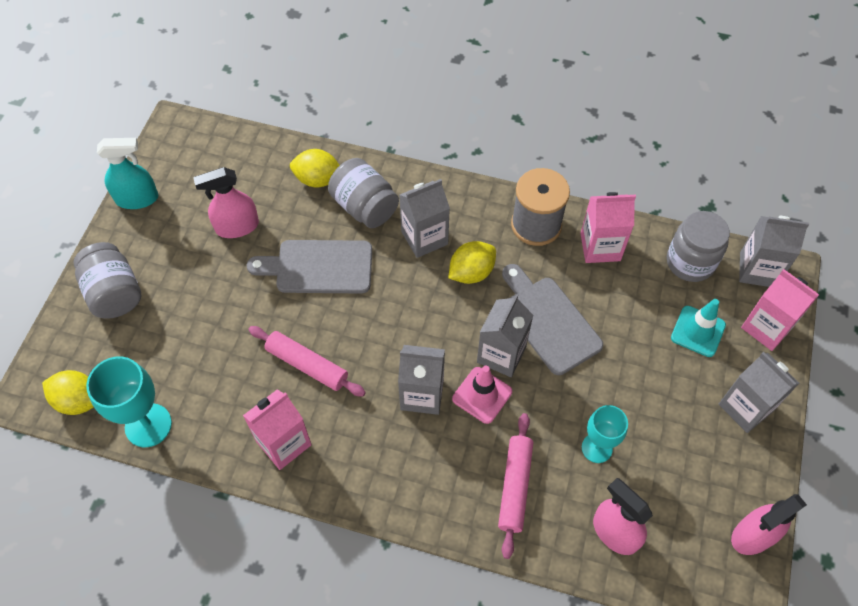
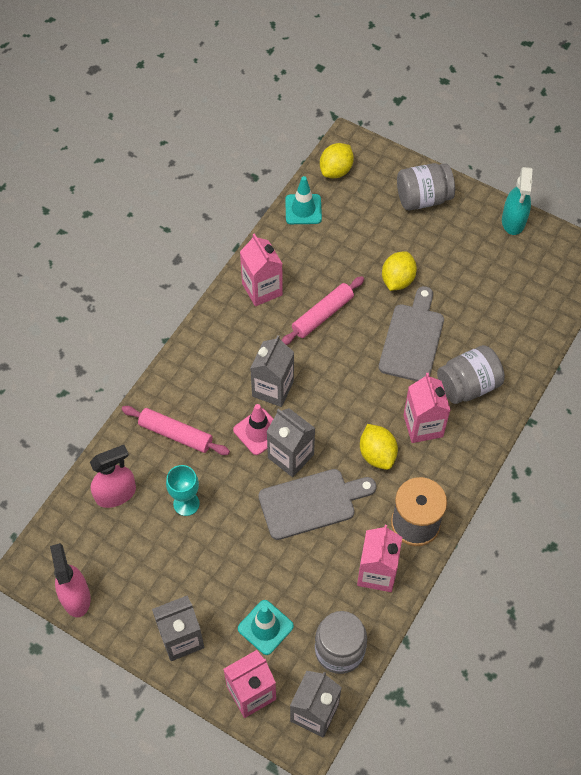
camera: 105 degrees right, 0 degrees up
(148, 425) = (303, 209): turquoise goblet -> turquoise traffic cone
(237, 226) = (468, 287): pink spray bottle -> none
(318, 179) = (506, 355): yellow lemon -> yellow lemon (397, 280)
(424, 238) = (423, 426): grey carton -> pink carton

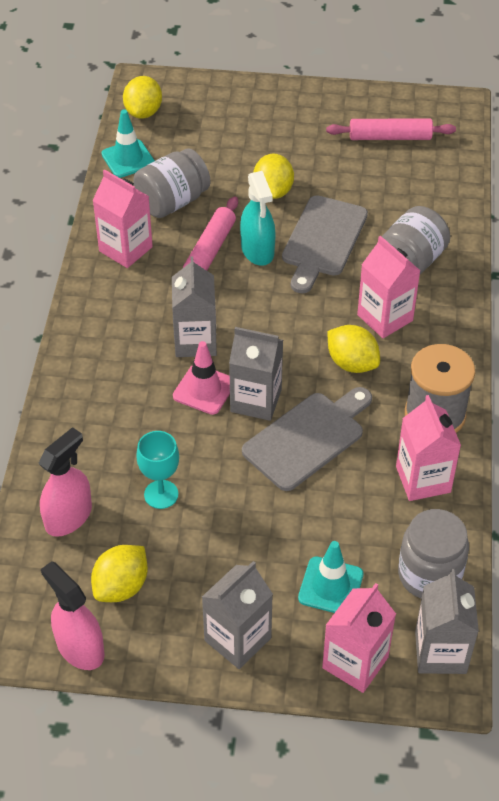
camera: 25 degrees left, 10 degrees down
(124, 563) = (121, 586): none -> yellow lemon
(175, 434) = (107, 428): pink rolling pin -> pink rolling pin (390, 137)
(412, 339) = (323, 240): grey cutting board -> grey cutting board turned 150 degrees counterclockwise
(423, 199) = (255, 109): grey jar -> grey jar (172, 202)
(513, 221) = (362, 99): turquoise spray bottle -> turquoise spray bottle (257, 250)

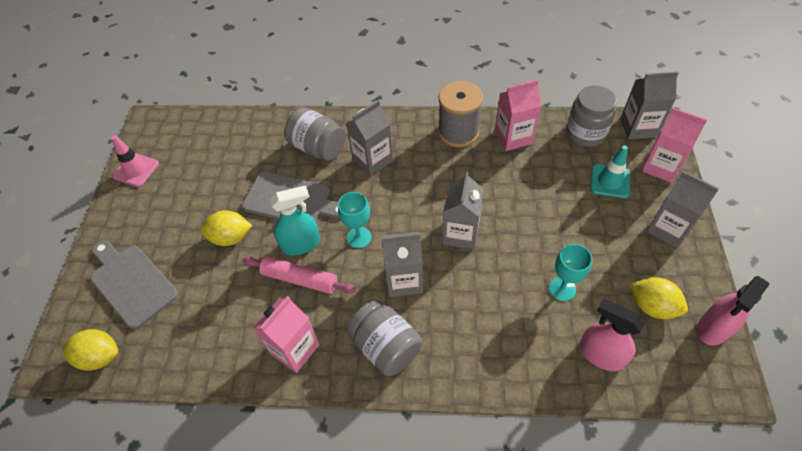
camera: 90 degrees left, 5 degrees up
(128, 159) = (168, 363): turquoise traffic cone -> none
(172, 202) = (235, 315): grey jar -> grey jar (386, 347)
(204, 389) = (454, 269): pink traffic cone -> pink traffic cone (136, 170)
(261, 302) = (359, 237): none -> turquoise goblet
(307, 438) = (490, 200): grey cutting board -> grey cutting board (131, 283)
(352, 363) = (417, 177): yellow lemon -> none
(385, 318) = (372, 160): pink carton -> grey carton
(390, 137) = (177, 162): pink rolling pin -> none

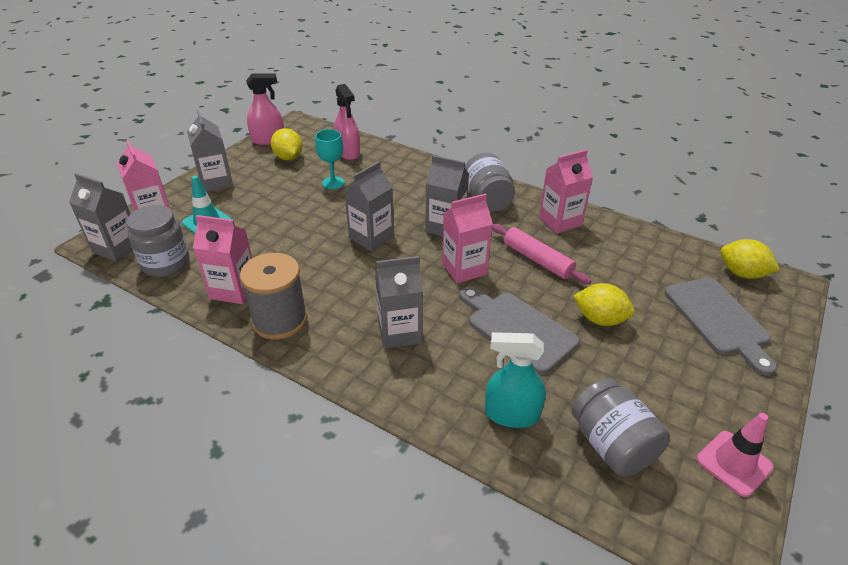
camera: 155 degrees left, 15 degrees down
(301, 244) = (524, 285): turquoise spray bottle -> turquoise spray bottle (511, 414)
(318, 148) = (455, 376): grey jar -> grey jar (612, 445)
(359, 237) = (464, 269): turquoise goblet -> pink carton

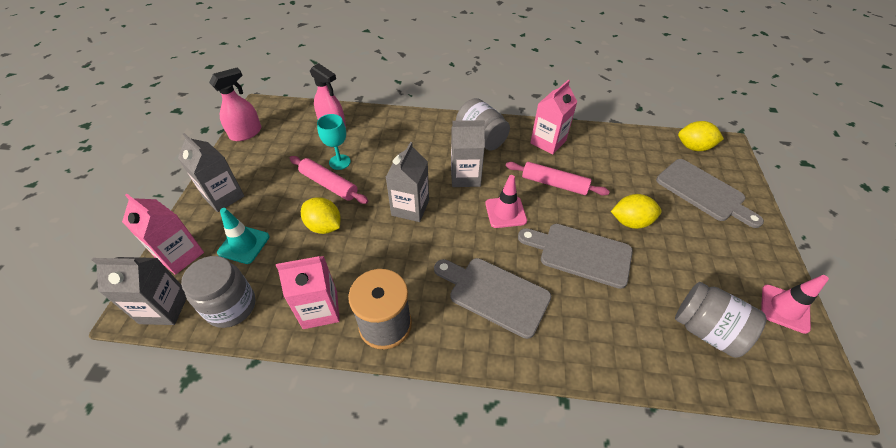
camera: 25 degrees left, 10 degrees up
(288, 157) = (279, 147): yellow lemon -> yellow lemon (324, 226)
(310, 198) = (329, 184): none -> pink rolling pin
(400, 332) = (495, 294): grey carton -> grey cutting board
(464, 269) = (505, 212): pink carton -> pink traffic cone
(511, 414) = (625, 335): turquoise spray bottle -> none

